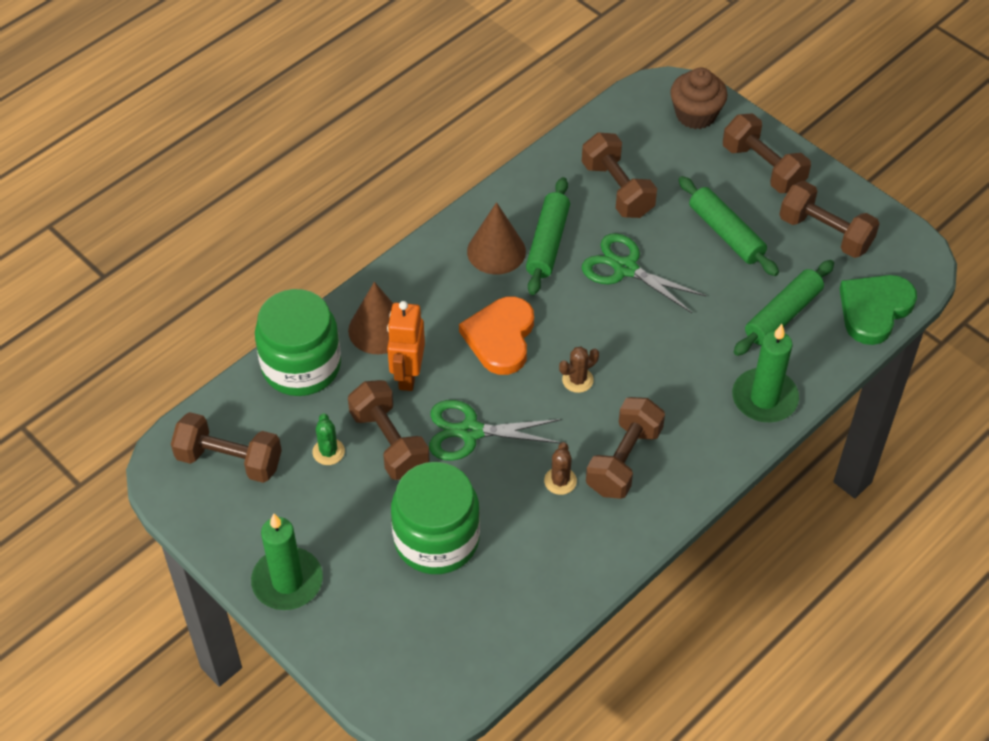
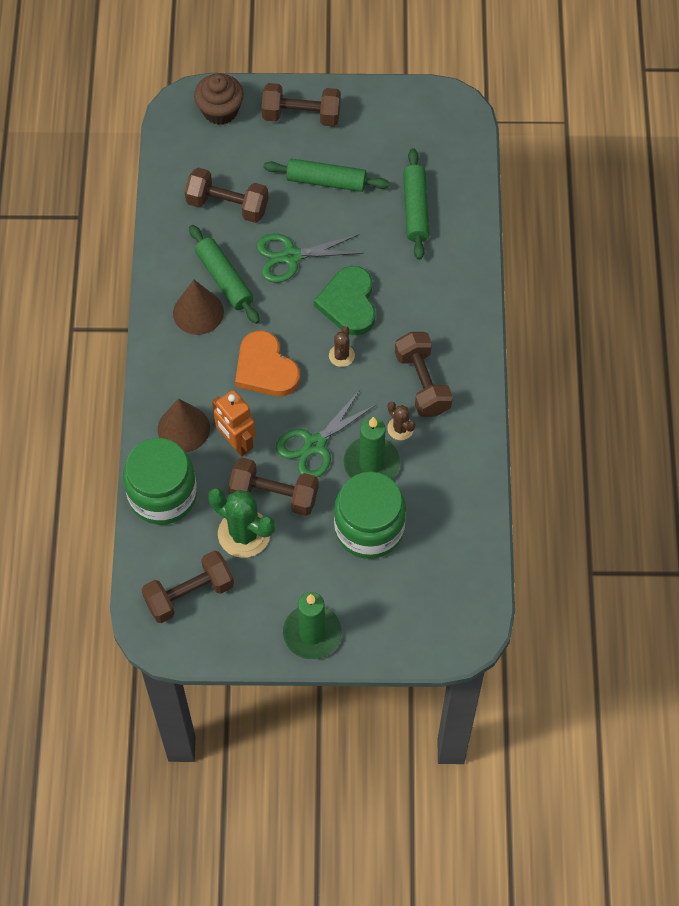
camera: 45 degrees left, 10 degrees up
(328, 452) = (244, 534): green cactus -> green cactus, size x1.94
(764, 398) = (460, 273): green candle -> green candle (371, 463)
(825, 233) = (384, 132): brown dumbbell -> none
(874, 310) = (463, 161): green heart -> green heart (348, 303)

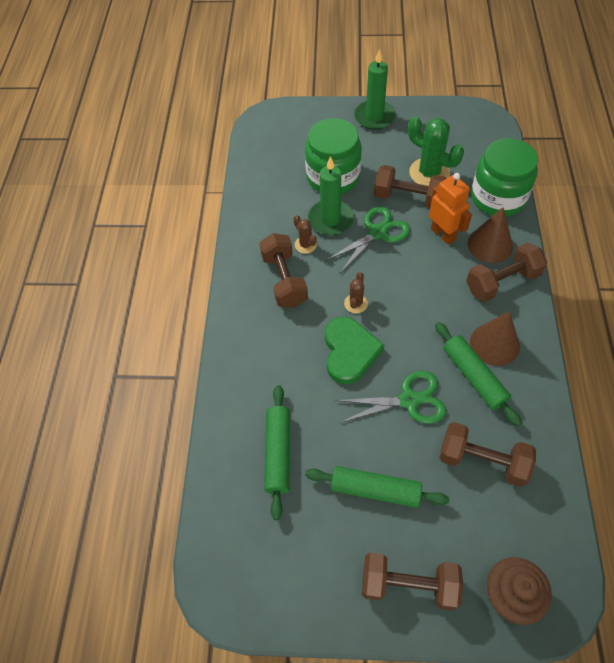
camera: 175 degrees left, 5 degrees down
(189, 594) = (465, 137): brown dumbbell -> brown dumbbell (502, 282)
(265, 368) = (424, 293): orange heart -> none

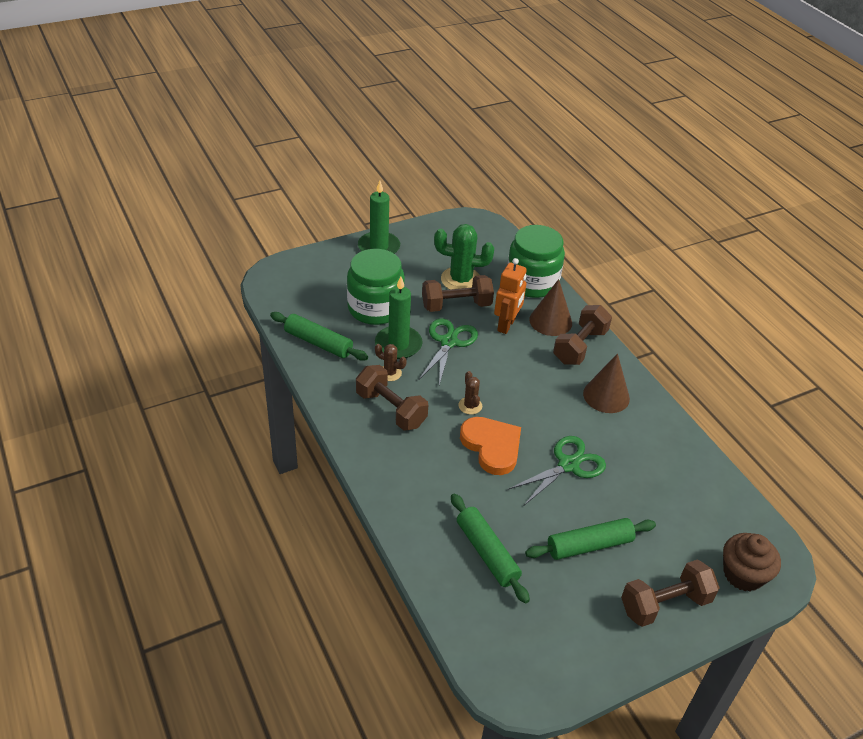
camera: 35 degrees left, 15 degrees down
(349, 352) = (492, 446): green heart -> orange heart
(443, 234) = (506, 325): orange robot -> orange robot turned 90 degrees clockwise
(474, 376) = (607, 426): green rolling pin -> green rolling pin (318, 343)
(482, 460) = (657, 486): brown dumbbell -> none

